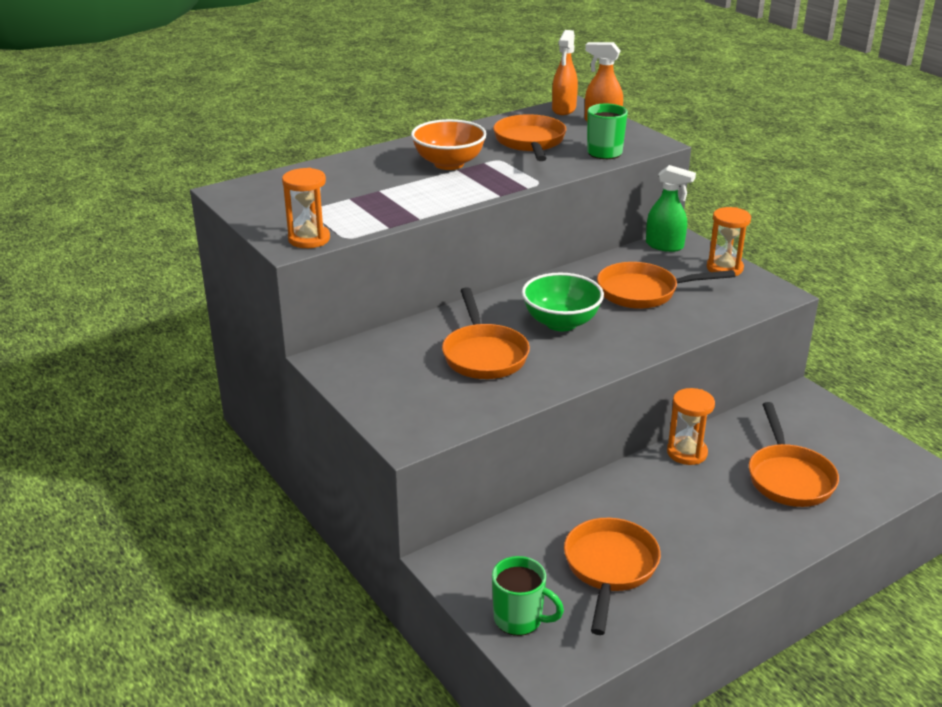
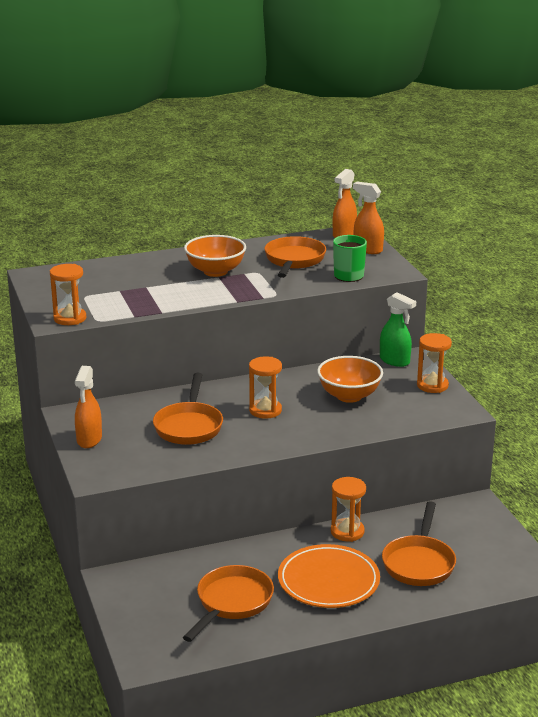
camera: 15 degrees right, 5 degrees down
(371, 390) = (89, 440): none -> orange spray bottle
(519, 619) = (143, 625): green mug -> none
(561, 323) = (265, 410): green bowl -> orange hourglass
(643, 292) = (349, 396): orange pan -> orange bowl
(703, 518) = (328, 581): none -> orange plate

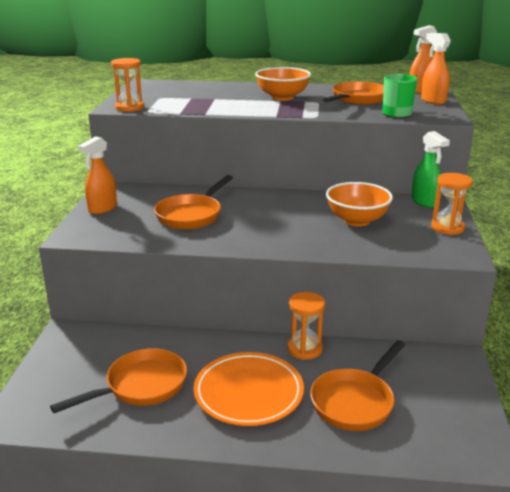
camera: 25 degrees right, 0 degrees up
(265, 410) = (269, 217): orange hourglass -> none

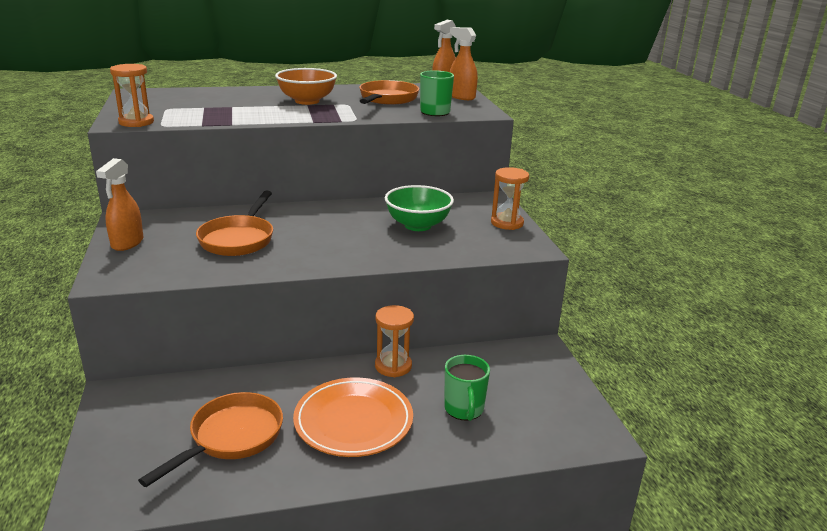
camera: 20 degrees left, 0 degrees up
(355, 402) = (464, 409): orange pan -> green mug
(357, 220) = (418, 225): orange bowl -> green bowl
(424, 202) = (474, 200): green spray bottle -> none

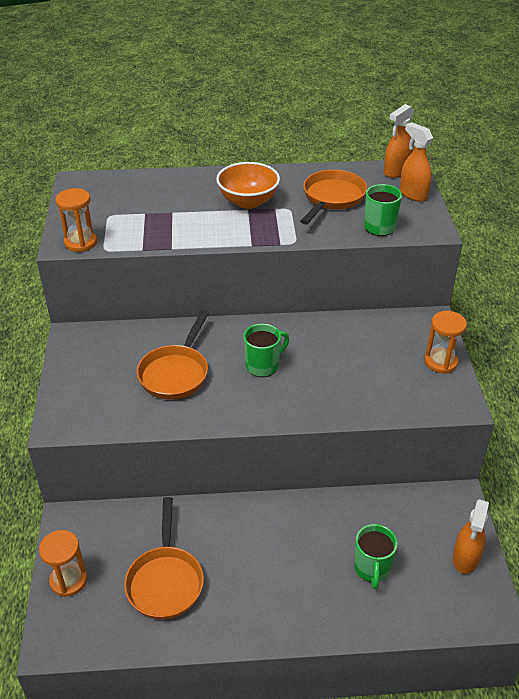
camera: 10 degrees right, 15 degrees up
(127, 243) = (75, 373): orange spray bottle -> orange spray bottle (465, 558)
(231, 437) = (165, 581): orange pan -> orange pan turned 135 degrees clockwise
(331, 231) = (263, 366): none -> green mug
(353, 421) = (271, 573): orange plate -> none
(393, 366) = (313, 508): orange hourglass -> orange hourglass (68, 580)
(418, 225) = (349, 361): green bowl -> none

